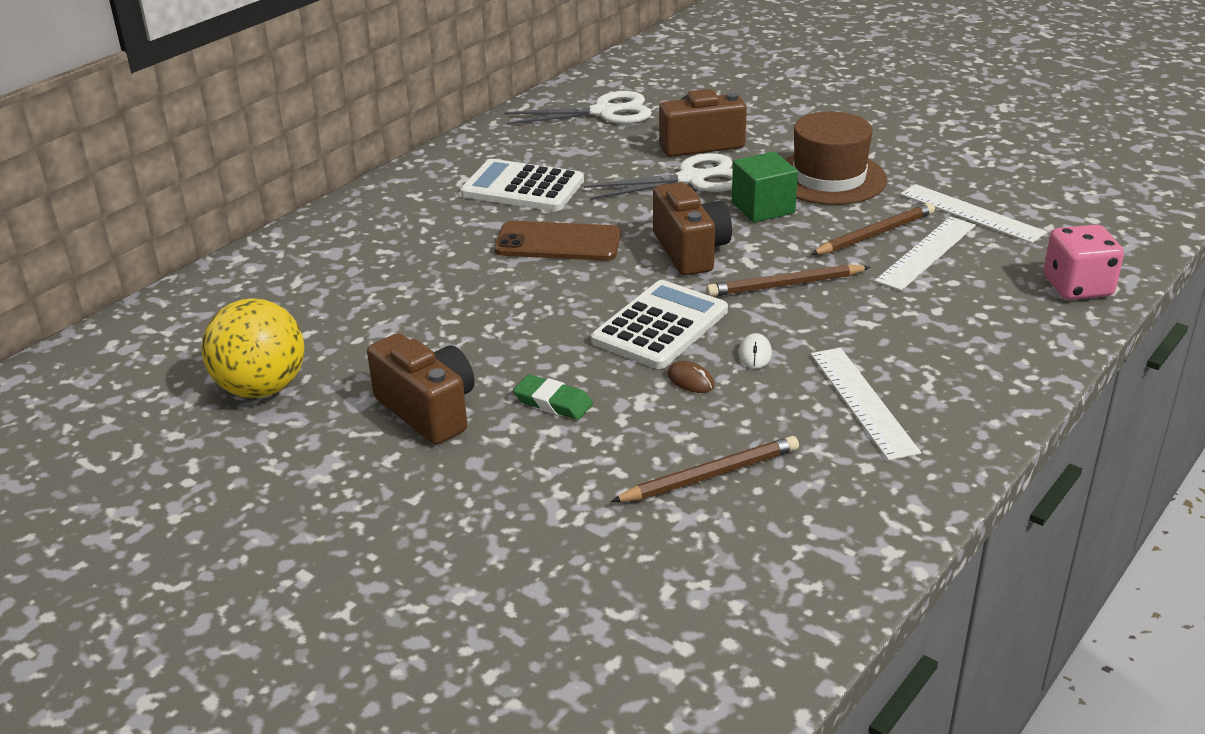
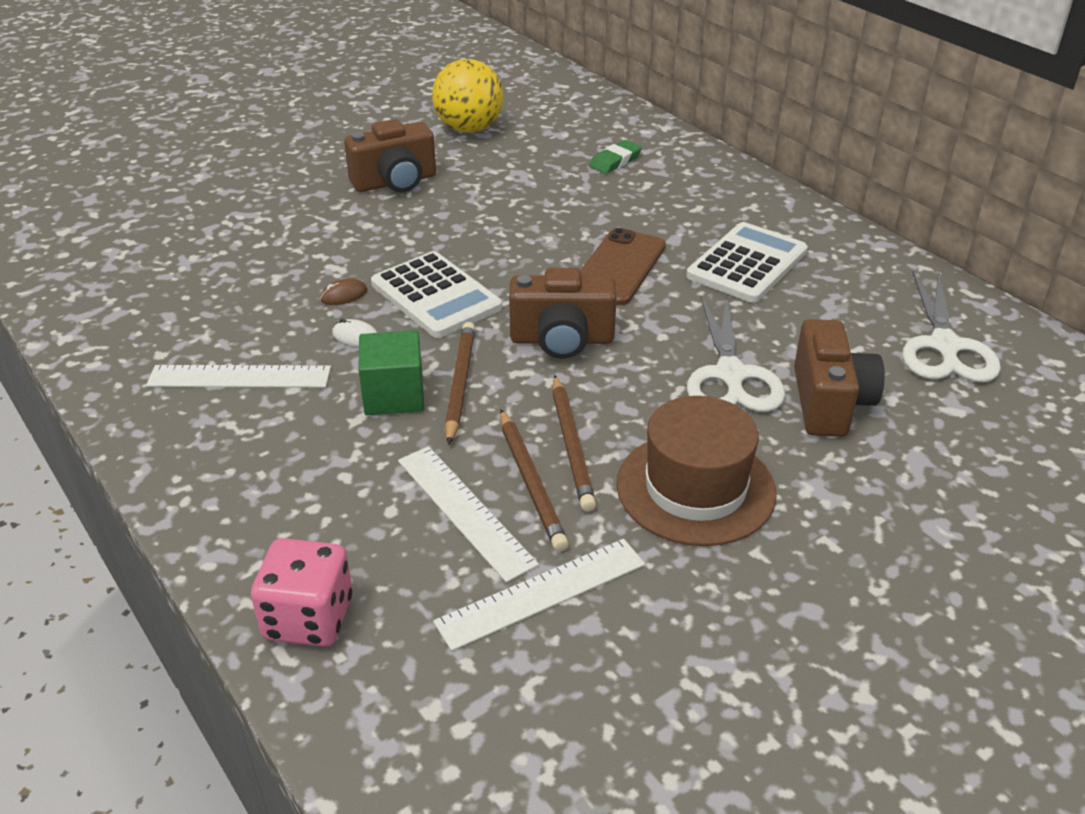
camera: 105 degrees right, 5 degrees up
(553, 402) = (365, 230): green eraser -> green eraser (615, 161)
(710, 475) = (219, 279): brown pencil -> brown pencil (571, 445)
(763, 208) = (636, 411): green cube -> green cube (394, 395)

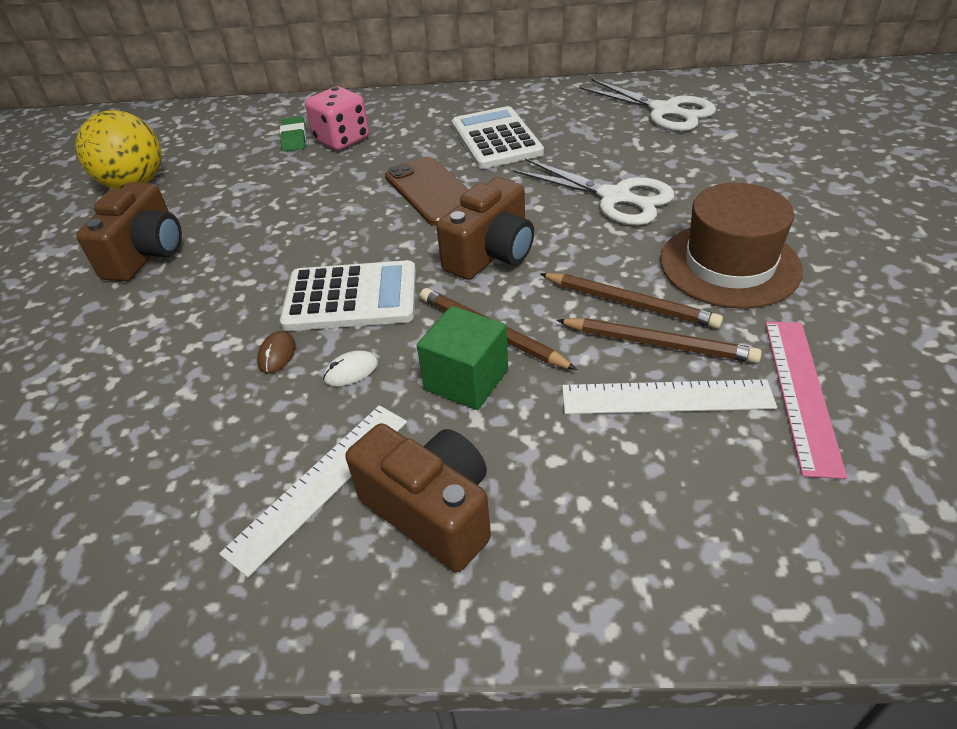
camera: 50 degrees left, 5 degrees up
(309, 618) = (748, 569): pink dice -> pink dice (342, 139)
(541, 592) = (801, 393): white ruler -> pink ruler
(829, 402) = (682, 173): brown camera -> brown camera (431, 511)

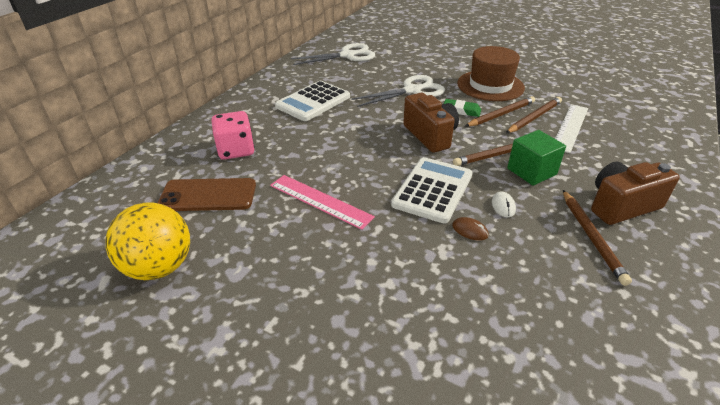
camera: 65 degrees left, 5 degrees down
(147, 254) = (291, 275): brown camera -> none
(294, 138) = (202, 169): green eraser -> green eraser (461, 110)
(319, 484) = (591, 237): white ruler -> brown pencil
(431, 191) = (346, 136): brown phone -> brown phone (208, 195)
(496, 139) = (313, 102): white calculator -> white calculator turned 60 degrees counterclockwise
(801, 393) = (580, 101): pink ruler -> pink ruler (320, 201)

